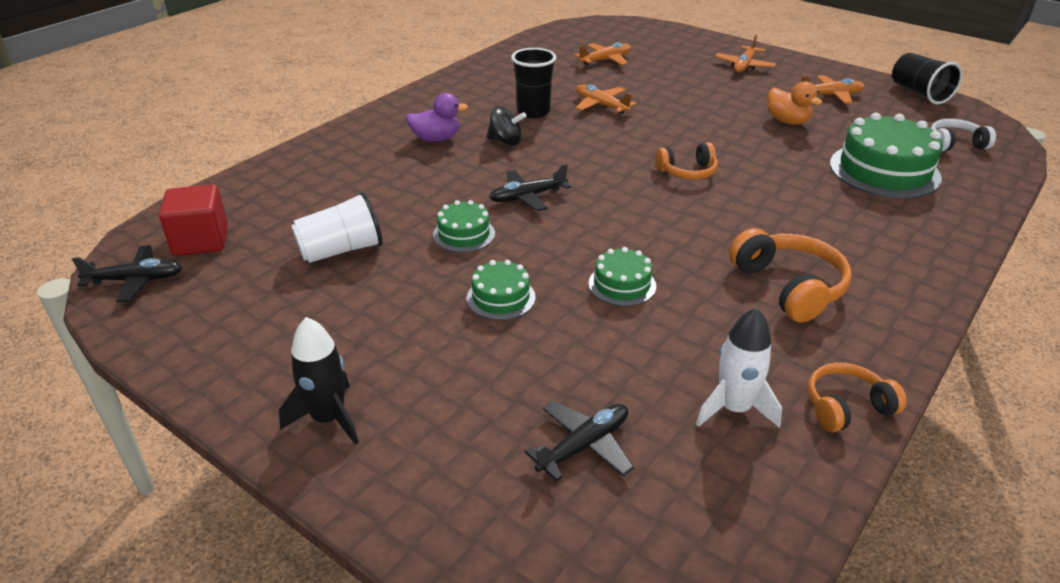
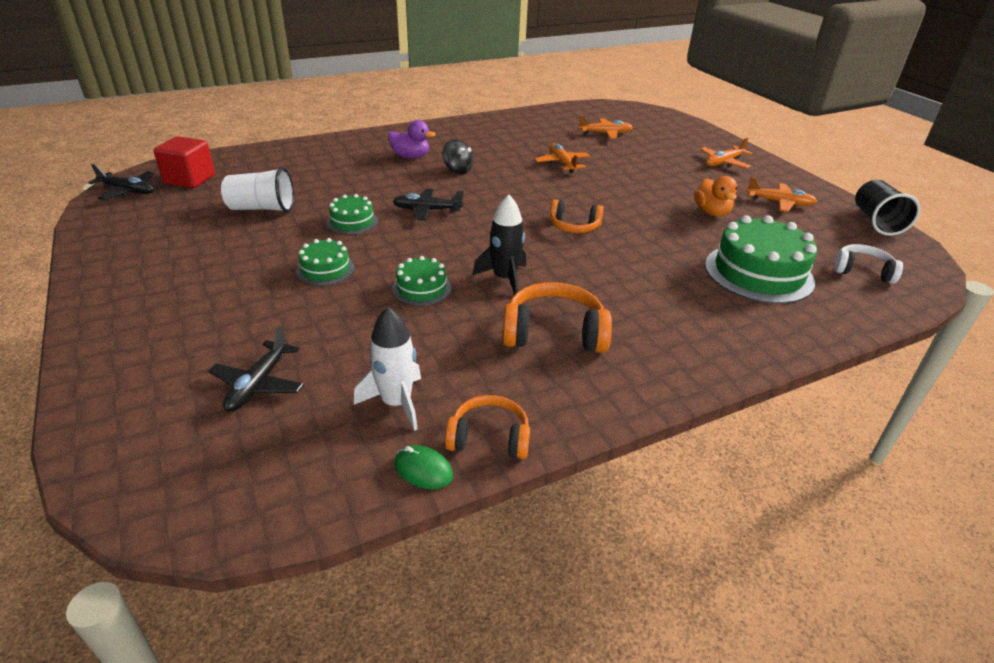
camera: 25 degrees right, 0 degrees up
(328, 418) = (128, 305): black rocket -> black rocket (504, 278)
(533, 112) = (503, 156): black cup -> none
(584, 445) = (258, 384): black plane -> black plane turned 120 degrees clockwise
(789, 287) = (554, 333): orange headphones -> orange headphones turned 90 degrees counterclockwise
(828, 460) = (423, 469): none -> green mouse

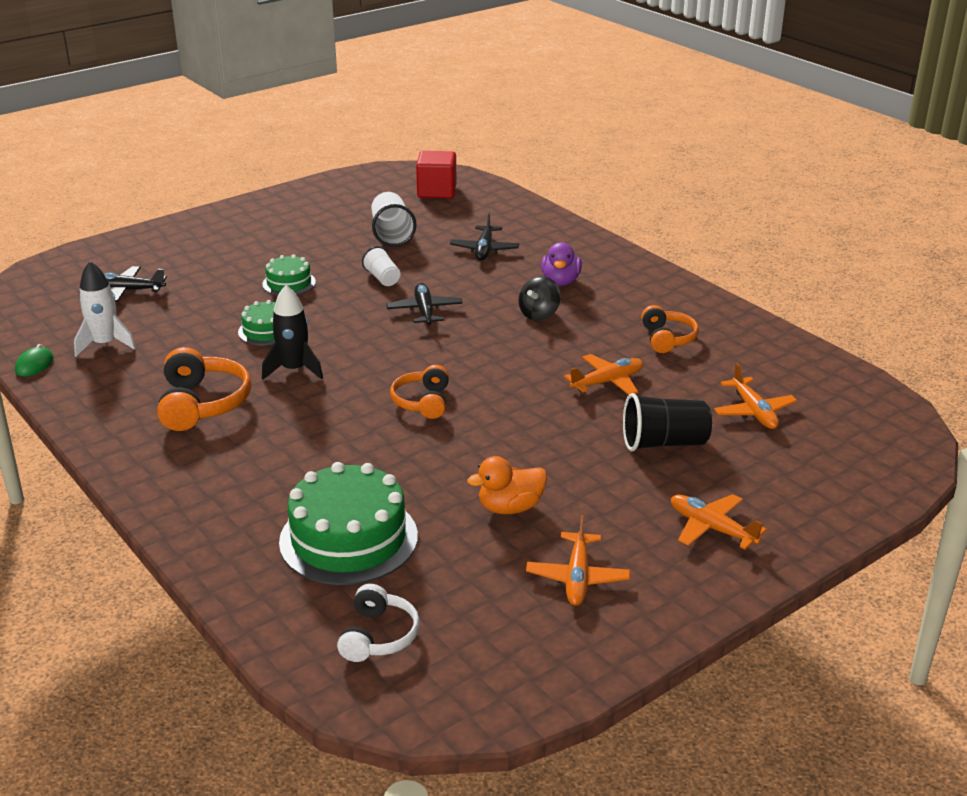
camera: 80 degrees right, 5 degrees down
(128, 191) = (400, 175): black plane -> black plane (484, 250)
(352, 222) = (382, 278): green cake -> white cup
(489, 438) = (64, 386): orange headphones -> orange headphones (667, 338)
(876, 221) = (555, 682): black cup -> black cup (664, 443)

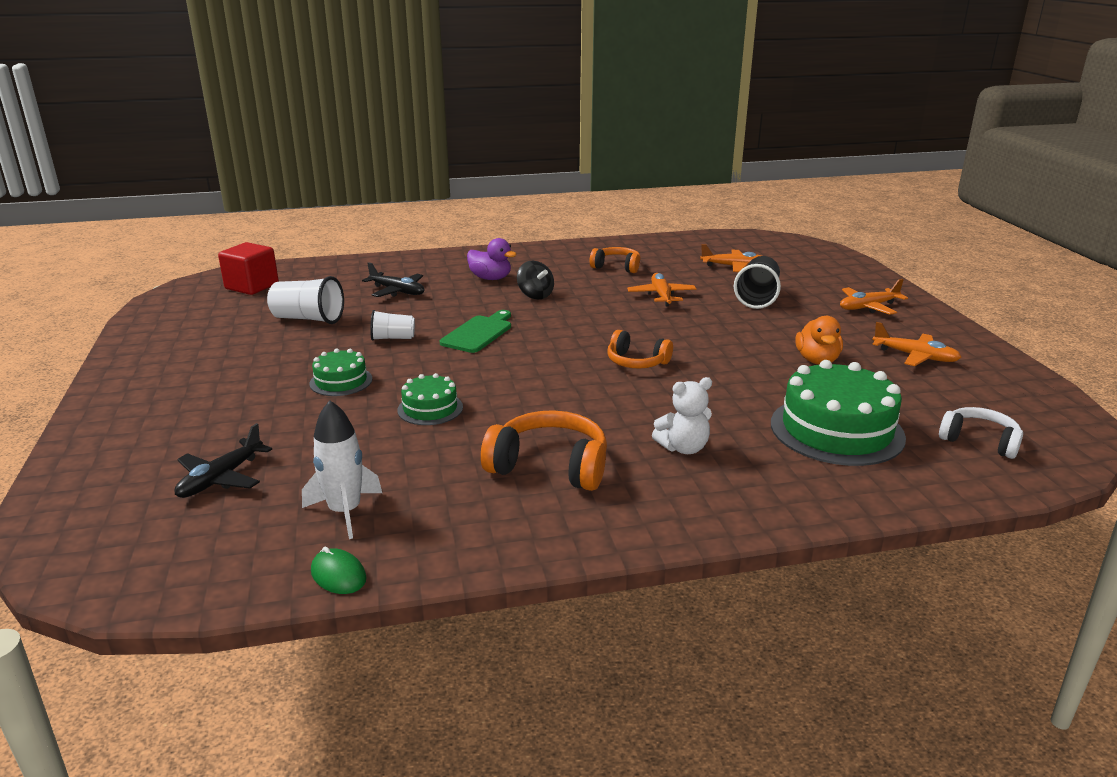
camera: 65 degrees left, 5 degrees down
(265, 459) = (683, 448): none -> white teddy bear
(294, 370) = (525, 407): black rocket -> none
(424, 311) = (478, 333): black plane -> green cutting board

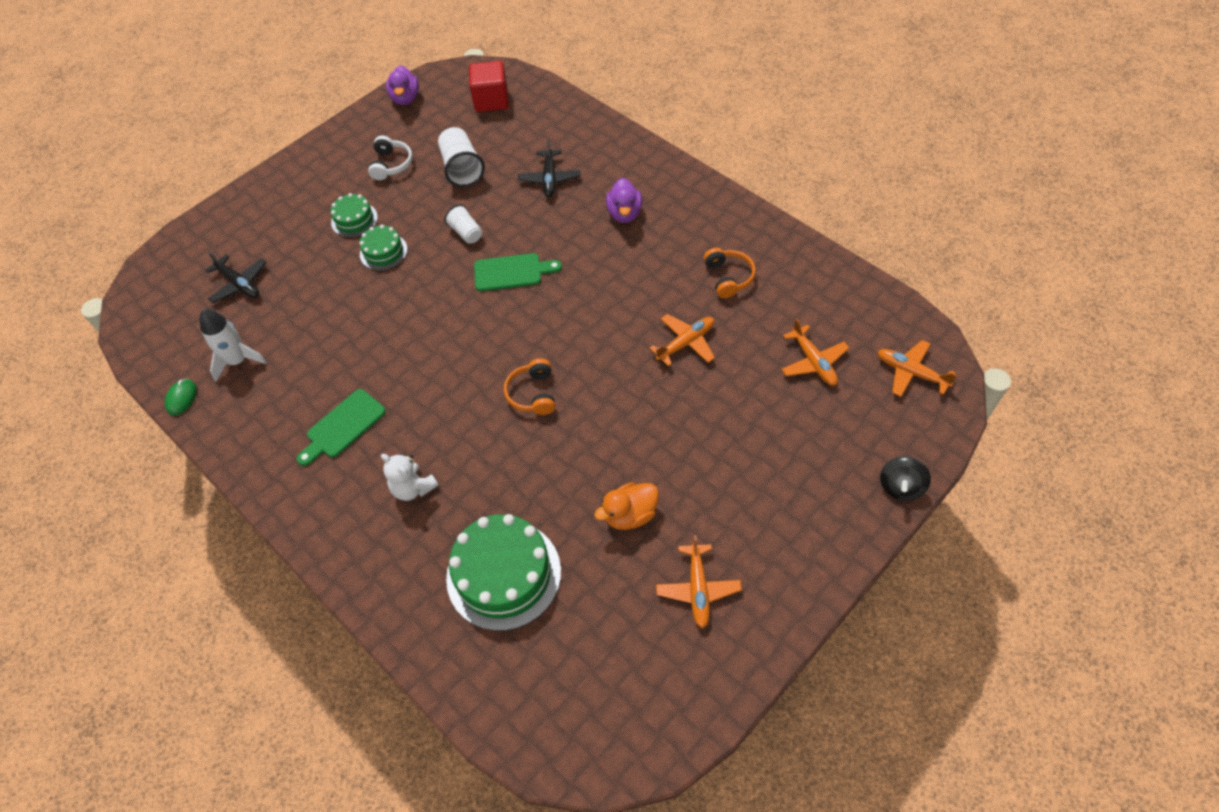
camera: 60 degrees right, 30 degrees up
(156, 317) = (405, 98): none -> purple duck
(221, 478) = (239, 284): black plane -> black plane turned 135 degrees counterclockwise
(430, 408) = (377, 320): green cake -> green cake (354, 220)
(535, 295) = (613, 261): black spinning top -> black spinning top (900, 487)
(549, 466) = (343, 426): orange headphones -> green cutting board
(757, 297) = (744, 414): black cup -> none
(868, 307) = (797, 512): orange plane -> orange plane (911, 372)
(979, 441) = (550, 684): white headphones -> white headphones (391, 164)

